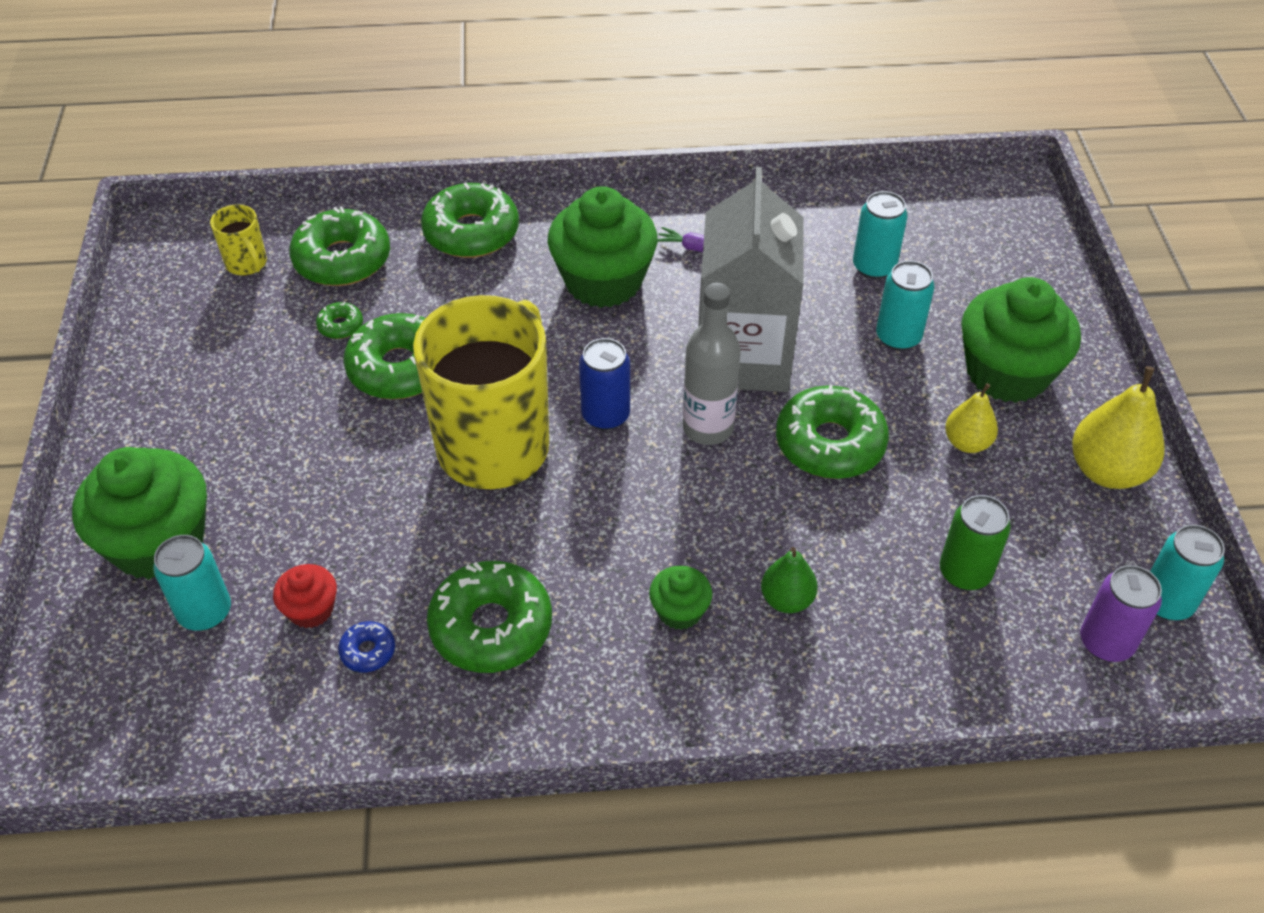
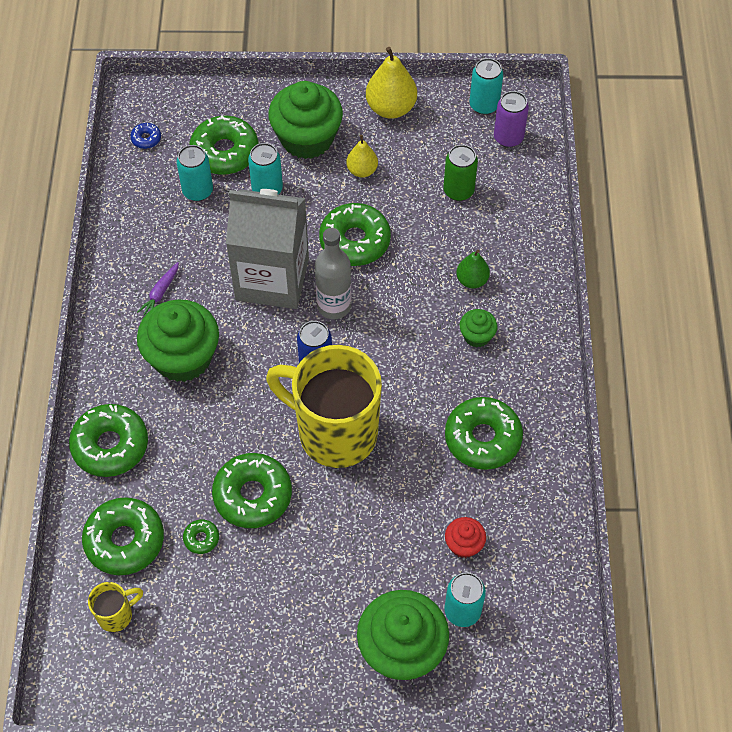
camera: 85 degrees left, 10 degrees up
(368, 651) = (497, 509): blue donut -> blue donut (146, 139)
(950, 287) = (225, 152): none -> green donut

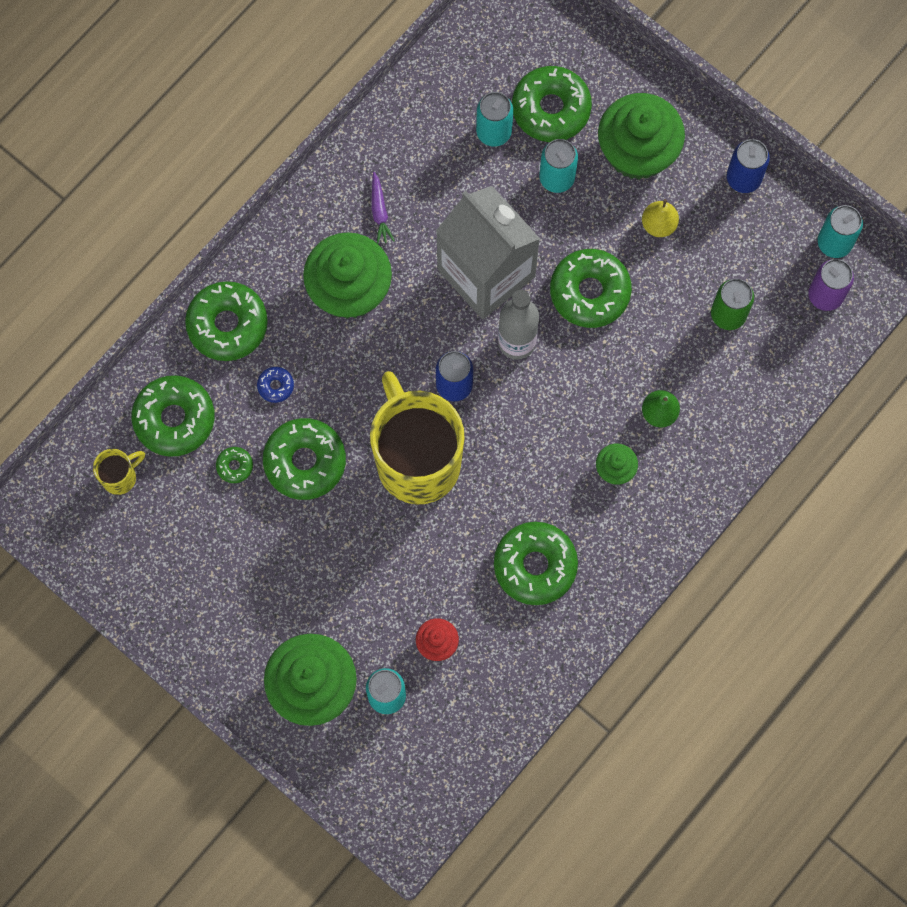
camera: 40 degrees right, 15 degrees up
(116, 615) = (120, 477): yellow mug -> yellow mug turned 45 degrees counterclockwise
(146, 139) = (492, 40): blue donut -> blue donut (275, 386)
(160, 293) = (379, 212): purple carrot -> purple carrot turned 75 degrees counterclockwise
(391, 108) = (743, 178): yellow pear -> blue can

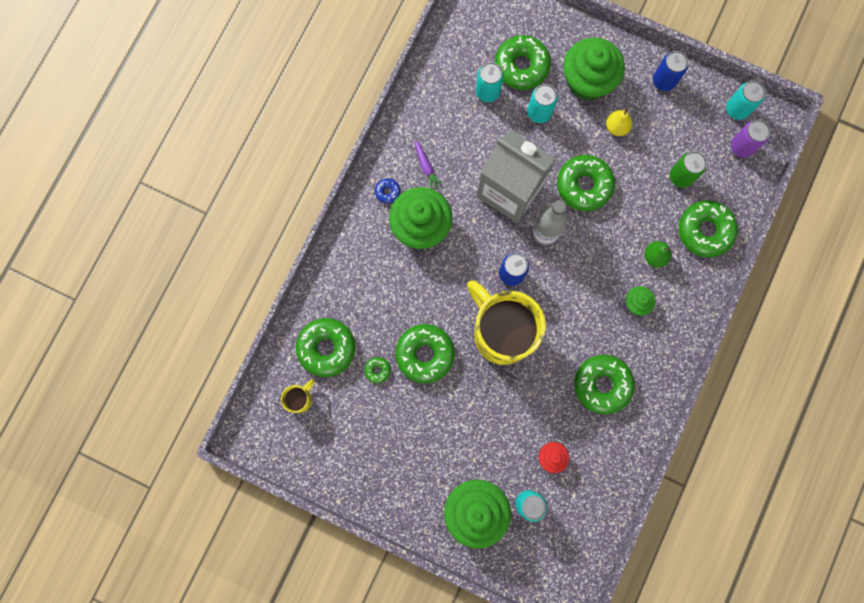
camera: 15 degrees left, 5 degrees up
(227, 325) = (344, 272): green donut -> green donut (705, 231)
(275, 386) = (389, 306): blue donut -> blue donut (387, 192)

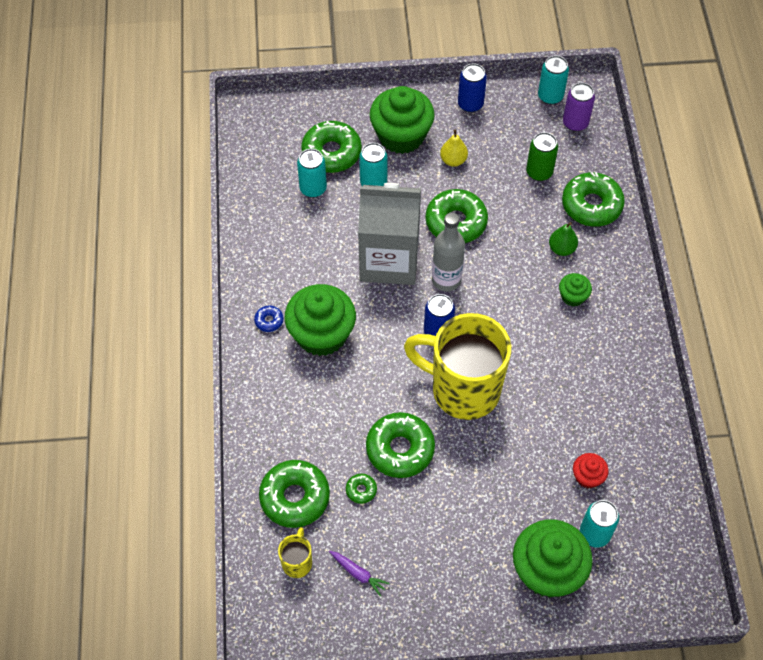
camera: 30 degrees left, 20 degrees down
(426, 167) = (293, 280): purple carrot -> purple carrot (358, 573)
(602, 385) = (590, 384): green donut -> none

